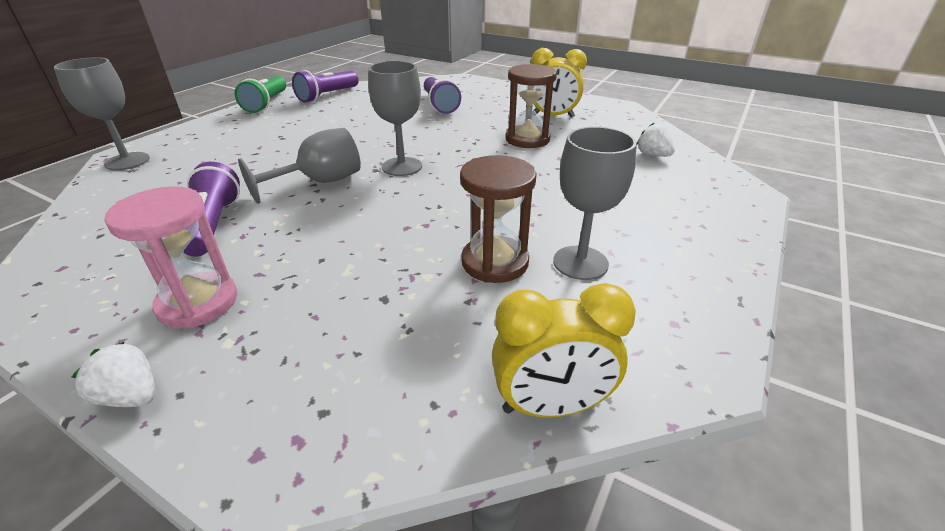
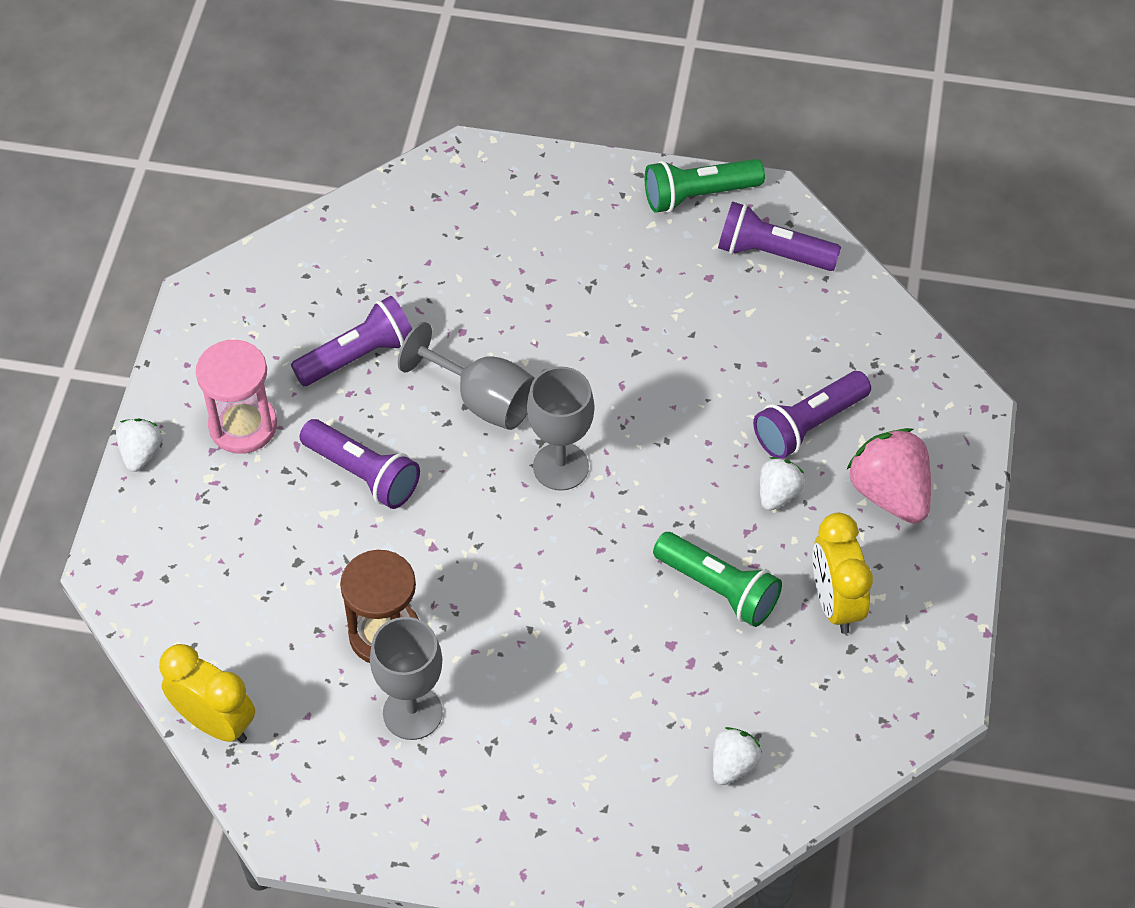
camera: 70 degrees right, 20 degrees up
(127, 161) = (452, 175): grey goblet -> none
(327, 243) = (363, 474): none -> purple flashlight
(475, 117) = (778, 494): none -> white strawberry
(495, 97) = (890, 493): none -> pink strawberry
(527, 139) = (718, 588): brown hourglass -> green flashlight
(551, 406) = (215, 722): yellow clock -> yellow clock turned 150 degrees clockwise

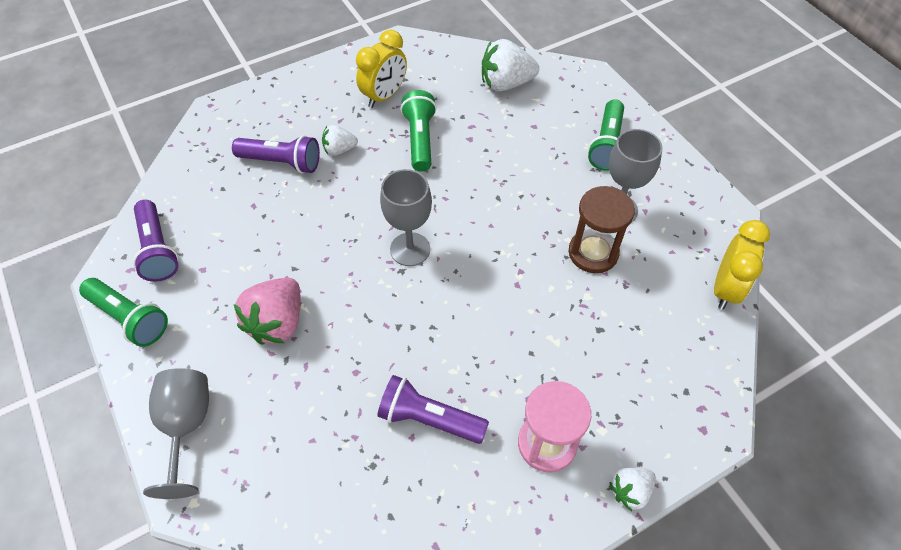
camera: 130 degrees left, 0 degrees up
(215, 722) = (725, 289): yellow clock -> yellow clock turned 150 degrees counterclockwise
(363, 474) = (511, 343): purple flashlight -> none
(483, 400) = (399, 320): grey goblet -> grey goblet (186, 427)
(515, 792) = (607, 145): none -> green flashlight
(733, 765) = (506, 84): white strawberry -> white strawberry, size x1.77
(890, 493) = (299, 110): pink strawberry -> pink strawberry (277, 323)

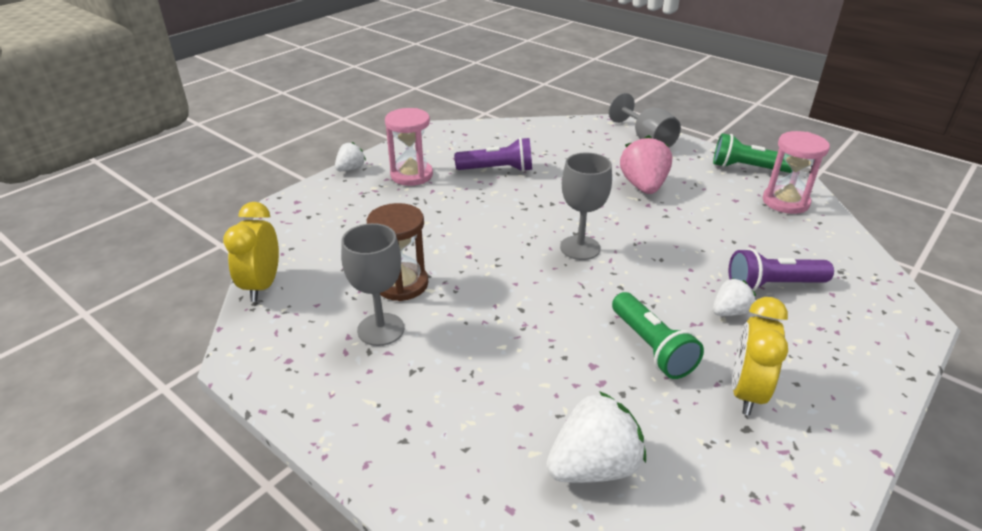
camera: 160 degrees right, 20 degrees down
(158, 250) = (785, 202): purple flashlight -> pink hourglass
(607, 145) = (408, 406): green flashlight -> none

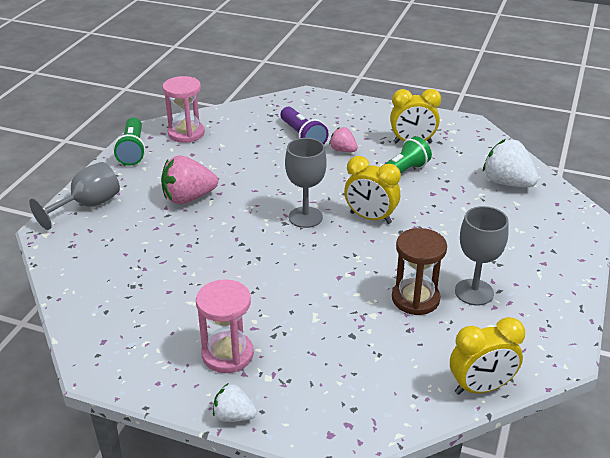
camera: 110 degrees left, 0 degrees up
(497, 169) = (189, 291): purple flashlight -> none
(558, 293) = (370, 218): none -> yellow clock
(730, 312) = (343, 150): white strawberry -> pink strawberry

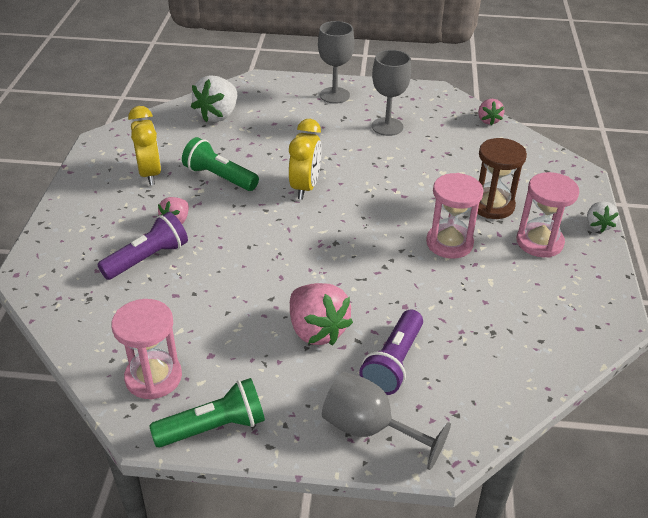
camera: 105 degrees left, 5 degrees up
(135, 227) = (393, 363): none -> purple flashlight
(254, 289) = (449, 243): none -> pink hourglass
(305, 217) = (320, 229): grey goblet -> grey goblet (334, 95)
(415, 299) = (411, 153): brown hourglass -> brown hourglass (492, 205)
(480, 388) = (488, 120): yellow clock -> pink strawberry

